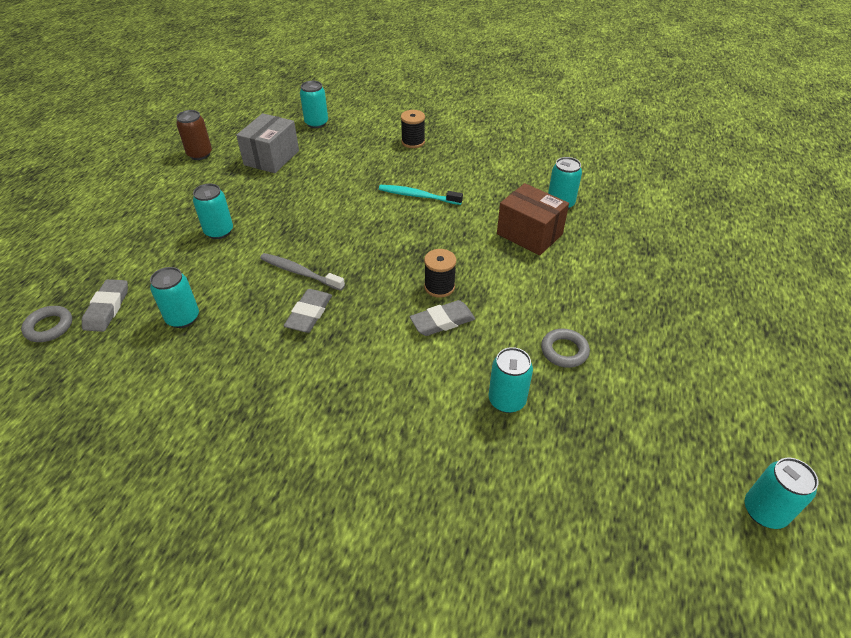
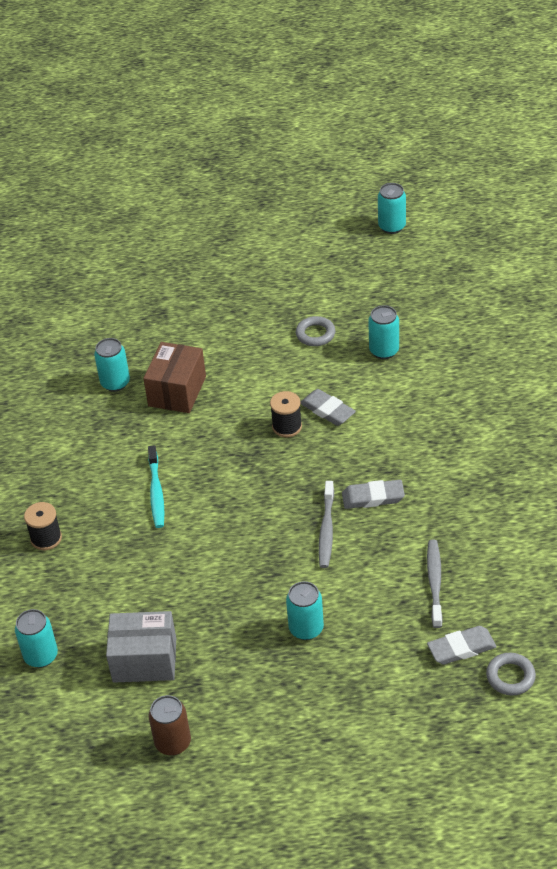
camera: 110 degrees left, 0 degrees up
(183, 318) = (434, 582): turquoise can -> grey toothbrush

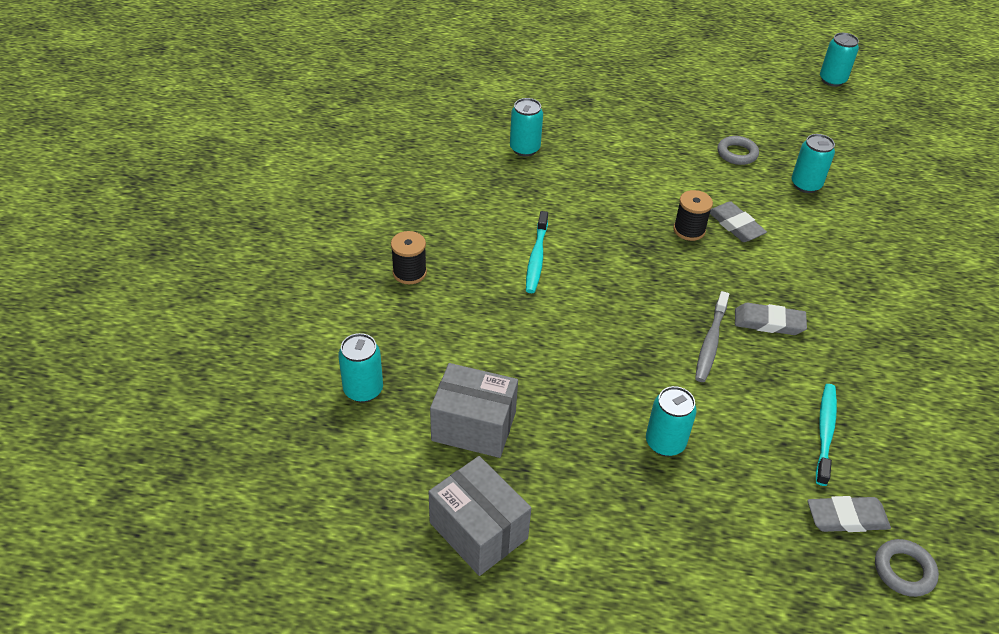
camera: 10 degrees right, 0 degrees up
(173, 742) = (478, 530): brown can -> grey box
(177, 391) = (584, 171): brown box -> none
(434, 582) = (825, 432): grey toothbrush -> turquoise toothbrush

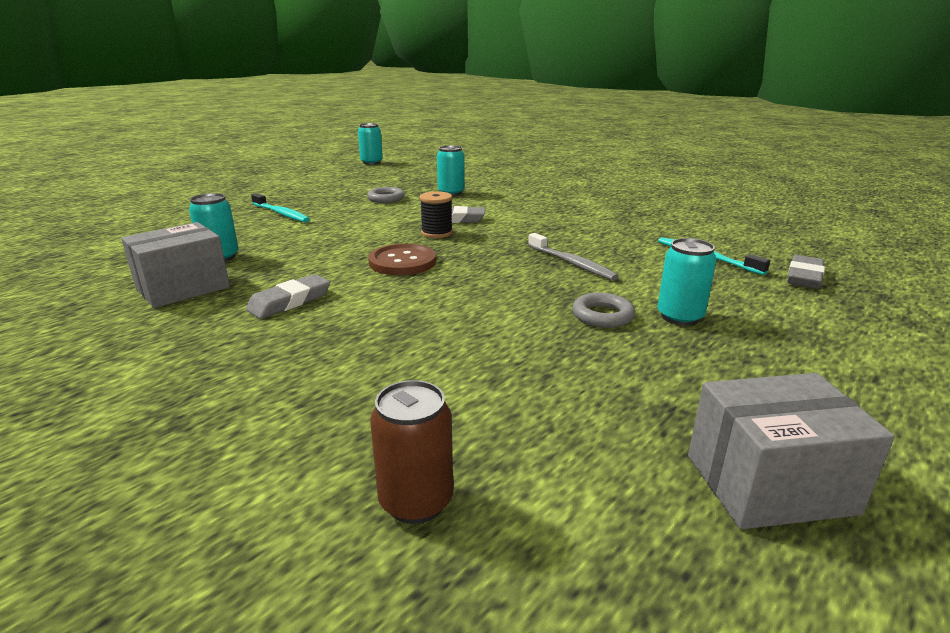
camera: 55 degrees left, 20 degrees down
(363, 390) = (416, 501): turquoise can -> brown can
(409, 273) = (261, 377): black spool -> none
(474, 426) = (575, 421): grey box -> grey box (183, 288)
(536, 258) = (367, 297): turquoise toothbrush -> turquoise toothbrush (281, 214)
(610, 242) = (402, 262): none -> brown button
(769, 322) = (572, 240): grey eraser -> grey eraser (290, 301)
(904, 570) = (866, 276): grey ring -> grey ring (602, 315)

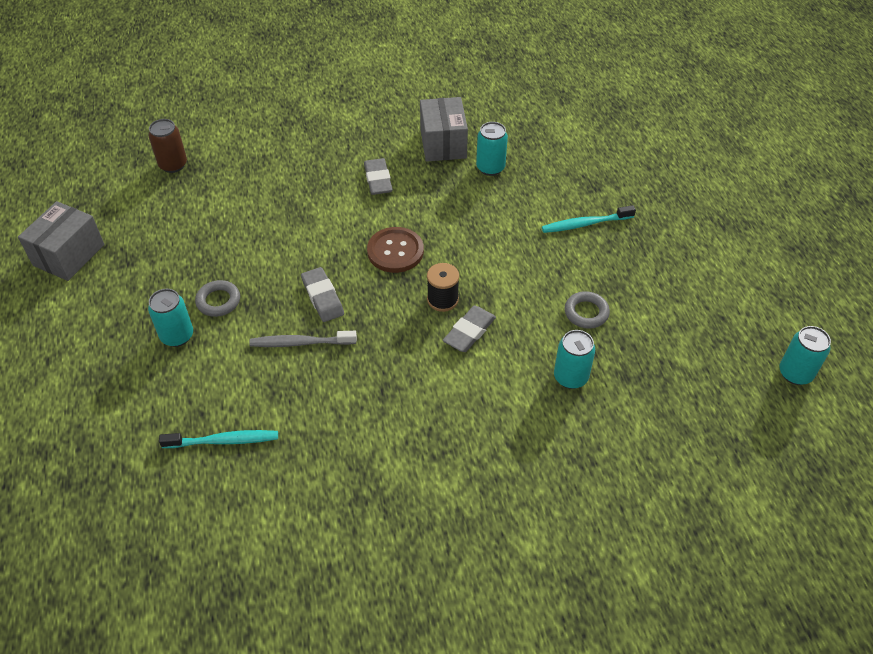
camera: 125 degrees right, 25 degrees up
(804, 277) = (133, 468): grey eraser -> grey eraser (322, 297)

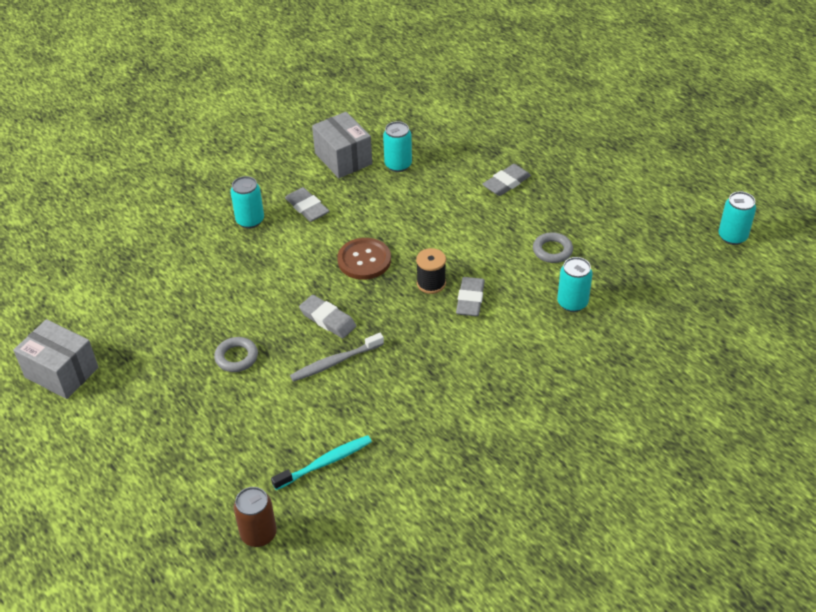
camera: 25 degrees left, 5 degrees down
(69, 255) = (61, 372): grey box -> grey box turned 60 degrees counterclockwise
(173, 165) = (104, 260): brown can -> brown can (258, 534)
(177, 336) = (220, 399): turquoise can -> turquoise can (250, 220)
(585, 224) = (506, 183): turquoise toothbrush -> grey eraser

